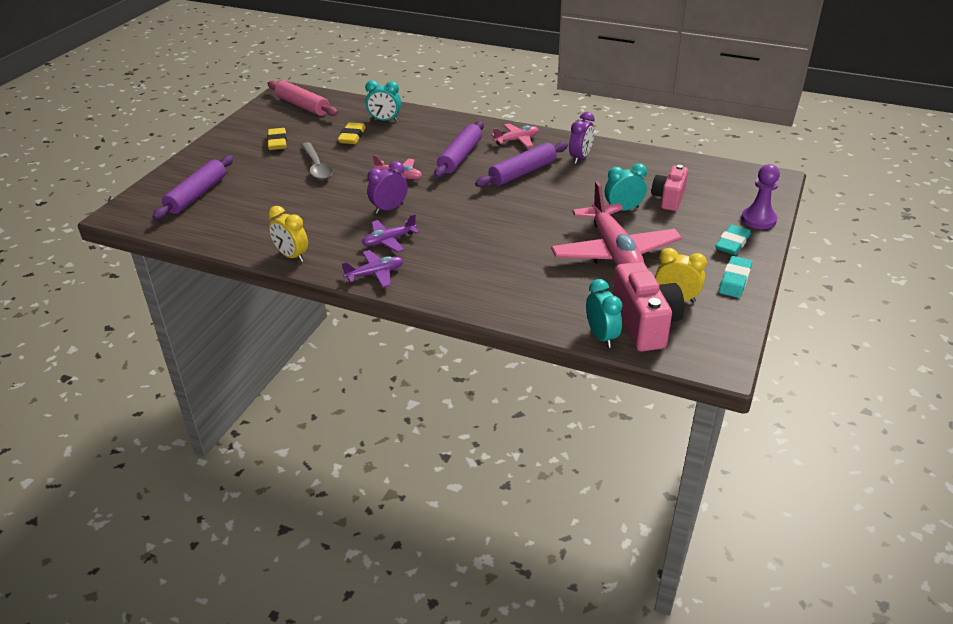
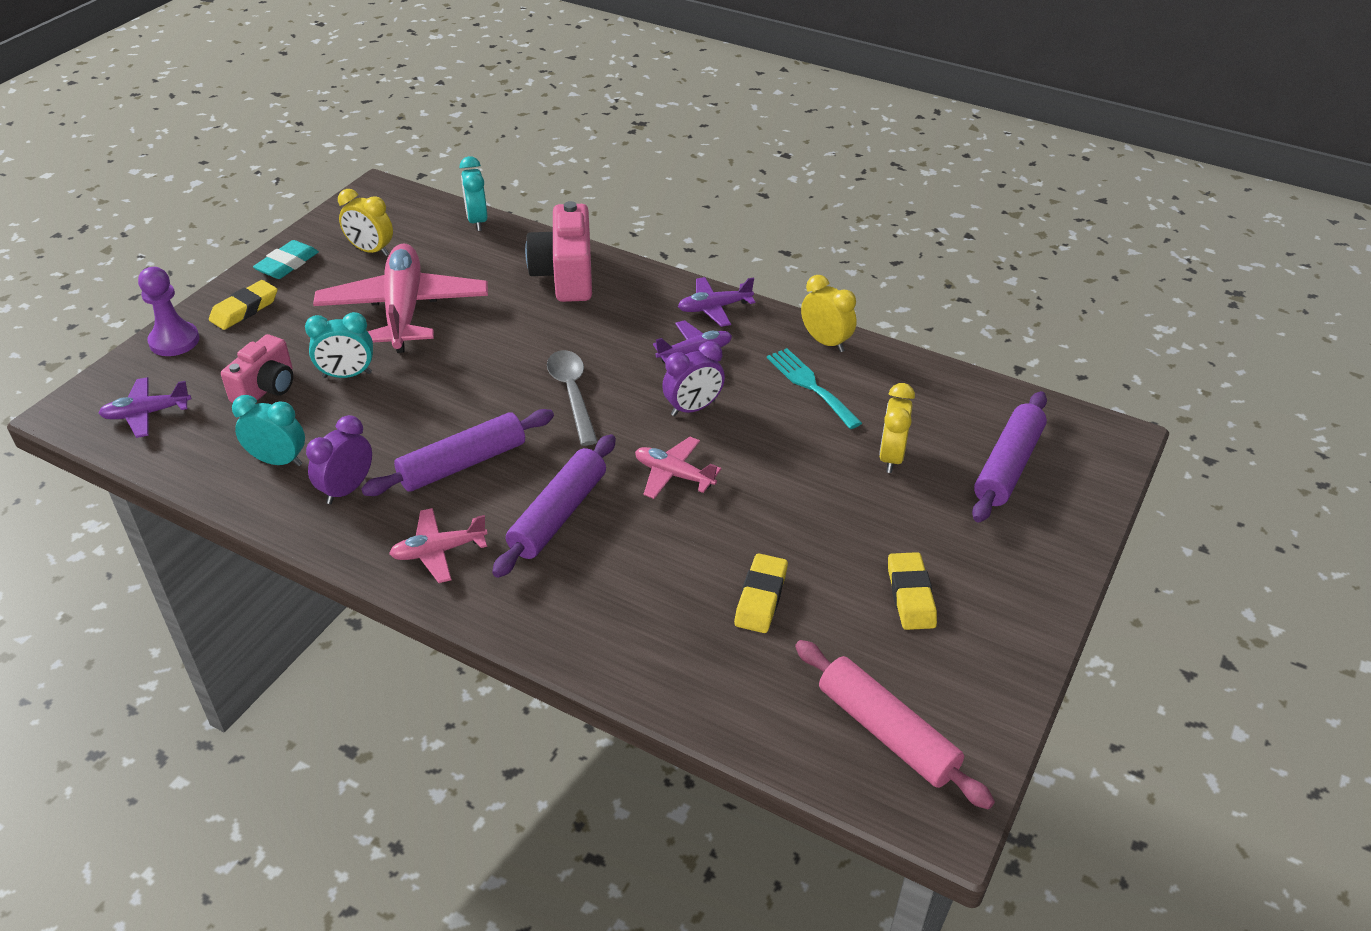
camera: 175 degrees left, 5 degrees up
(267, 194) = (891, 457): none -> yellow clock
(309, 227) = (810, 385): none -> turquoise fork
(317, 167) = (819, 514): grey spoon -> grey spoon (572, 394)
(384, 120) = (693, 649): turquoise clock -> turquoise clock (278, 461)
(645, 324) = (424, 229): pink camera -> pink camera (565, 275)
(728, 181) = (146, 413): none -> purple plane
(732, 243) = (245, 309): turquoise eraser -> yellow eraser

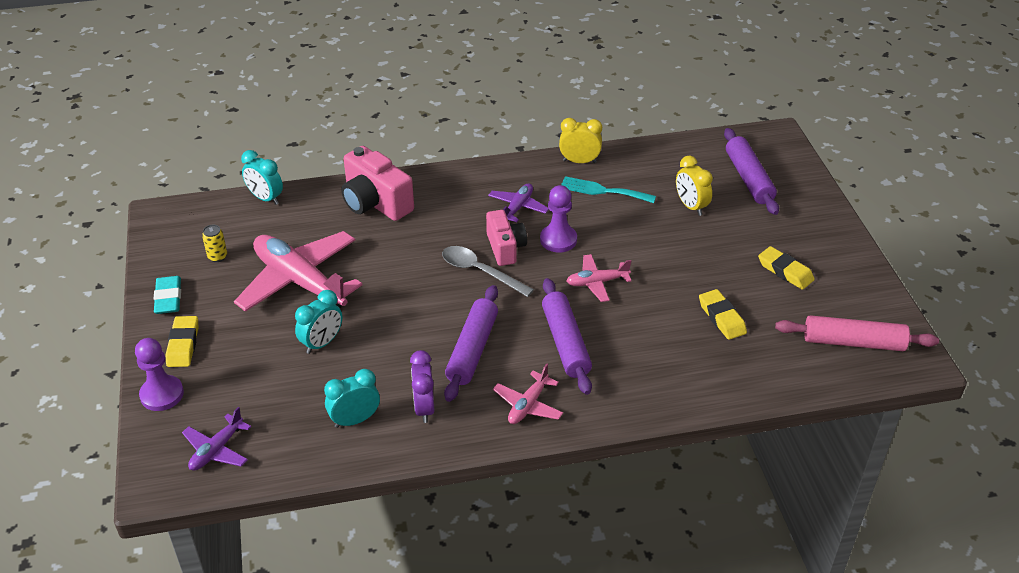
camera: 40 degrees left, 0 degrees up
(266, 388) = (278, 383): pink camera -> pink camera (505, 248)
(370, 250) = (217, 257): yellow clock -> yellow can
(693, 408) = (558, 240): purple clock -> purple pawn
(714, 308) = (493, 175): purple plane -> none

